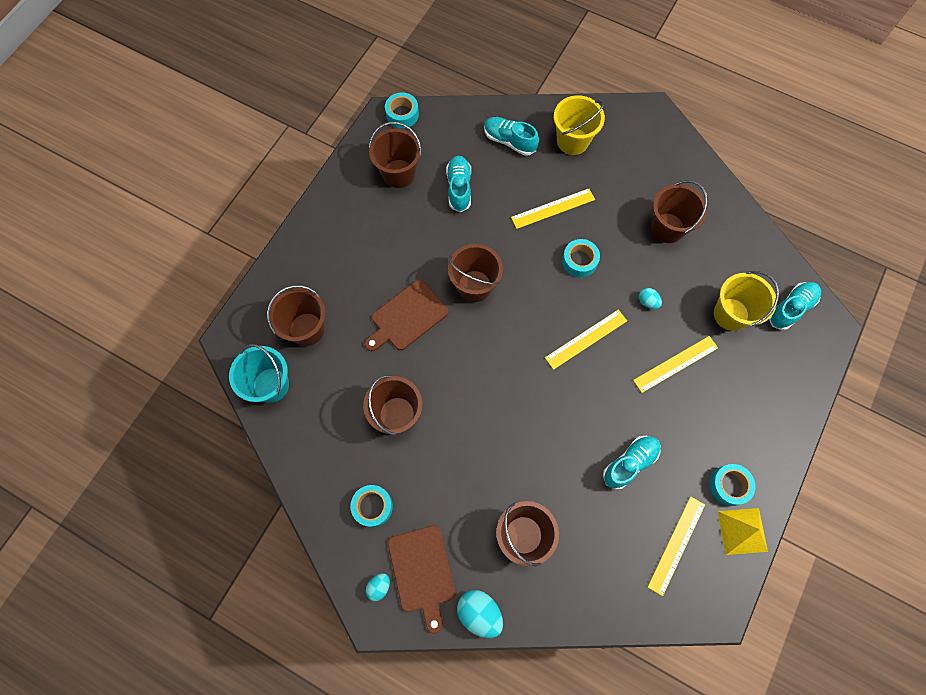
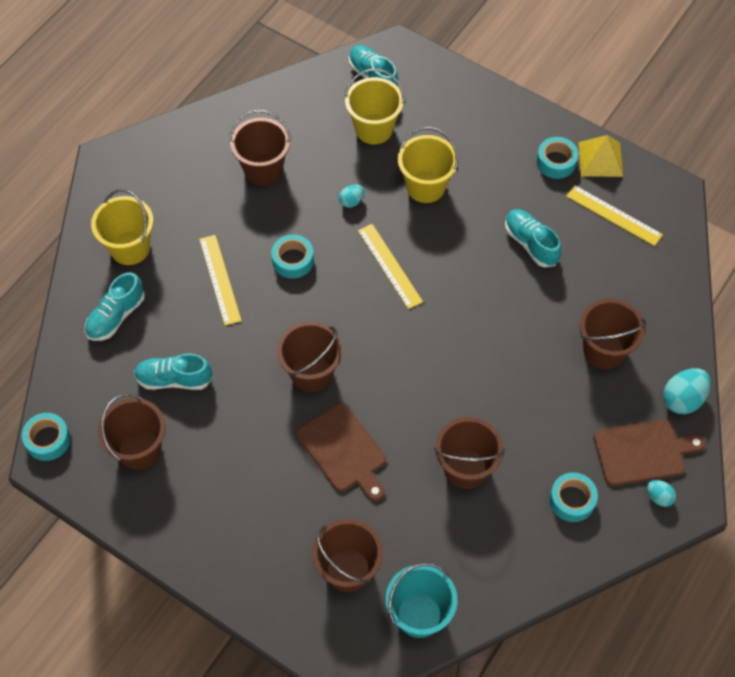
camera: 85 degrees left, 10 degrees down
(675, 364) = (425, 186): yellow ruler -> yellow bucket

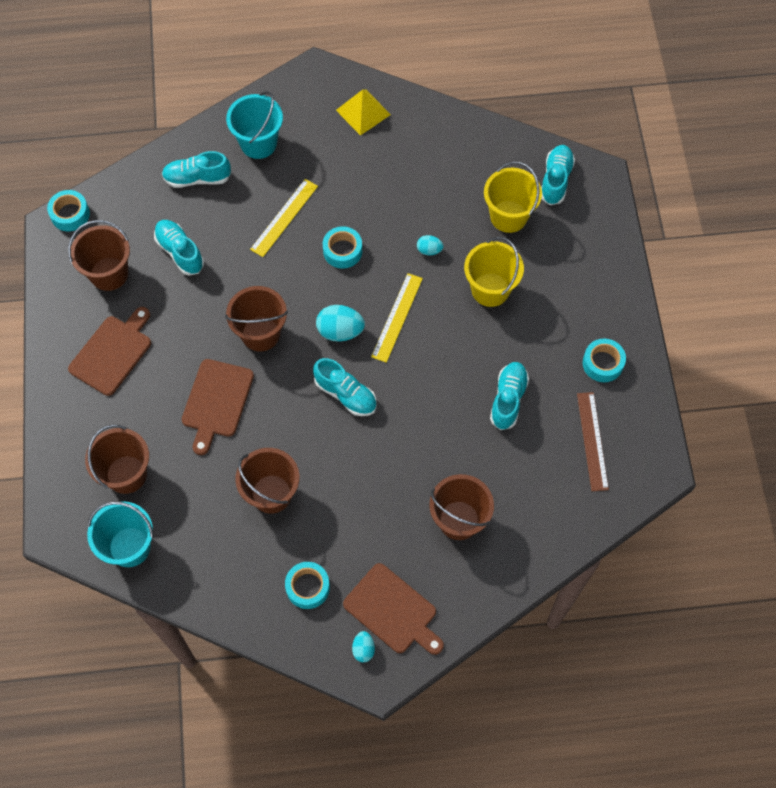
camera: 50 degrees right, 5 degrees up
(130, 248) = (258, 143): yellow bucket -> turquoise bucket
(220, 500) = (112, 352): none -> brown cutting board
(263, 169) = (402, 173): brown bucket -> none
(424, 350) = (346, 394): none -> turquoise shoe
(600, 159) = (637, 394): yellow pyramid -> yellow pyramid (363, 112)
(614, 215) = (592, 441): yellow ruler -> brown ruler
(682, 399) = (466, 609): turquoise egg -> turquoise egg (340, 331)

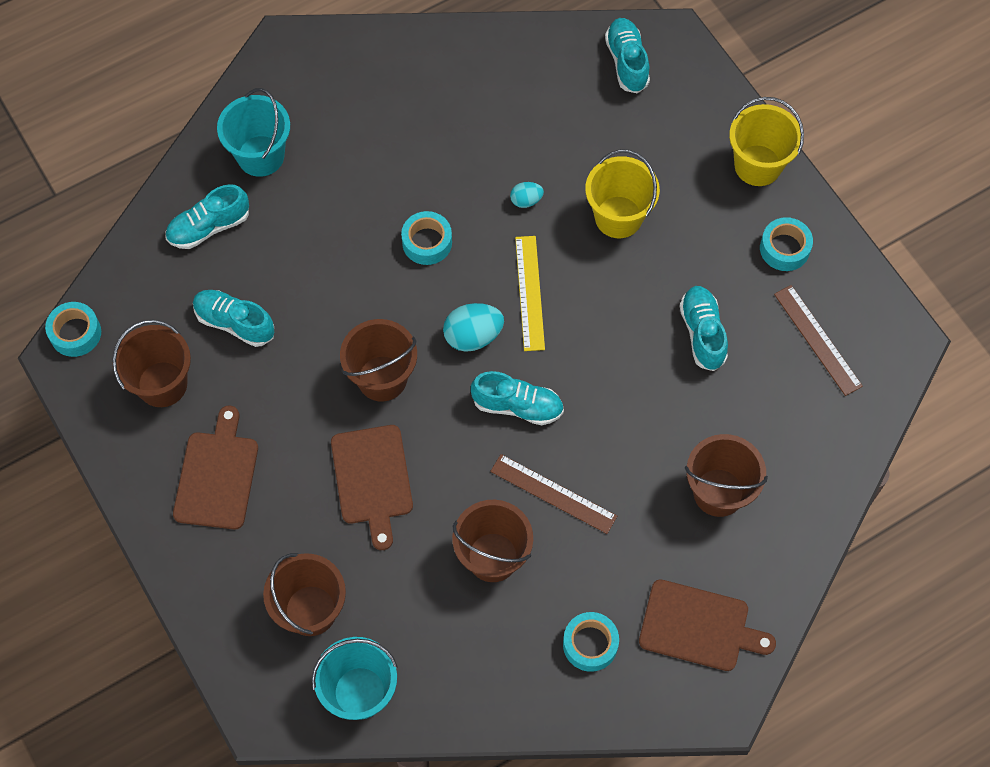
camera: 25 degrees left, 0 degrees up
(284, 217) = (337, 231): yellow ruler -> none
(338, 468) = (553, 493): none -> brown ruler
(363, 112) = (365, 70): yellow pyramid -> none
(363, 649) = (689, 685): turquoise egg -> none
(508, 216) = (595, 125): yellow bucket -> yellow bucket (757, 165)

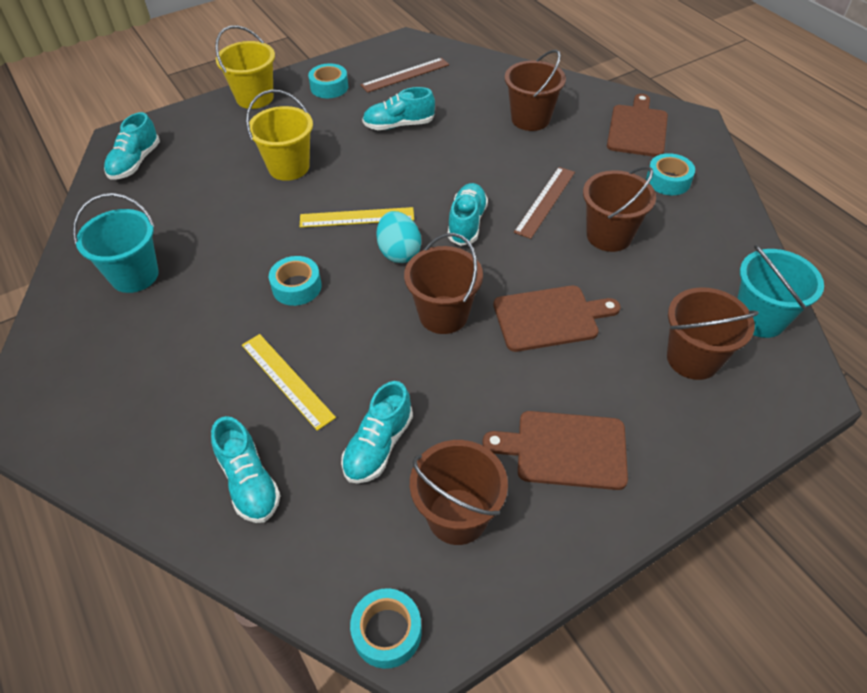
camera: 90 degrees left, 15 degrees down
(261, 156) = (162, 434): turquoise bucket -> turquoise bucket (134, 275)
(310, 244) = (286, 380): none -> yellow ruler
(526, 200) = (262, 221): turquoise egg -> none
(627, 62) = (135, 163): turquoise shoe -> turquoise shoe turned 60 degrees counterclockwise

